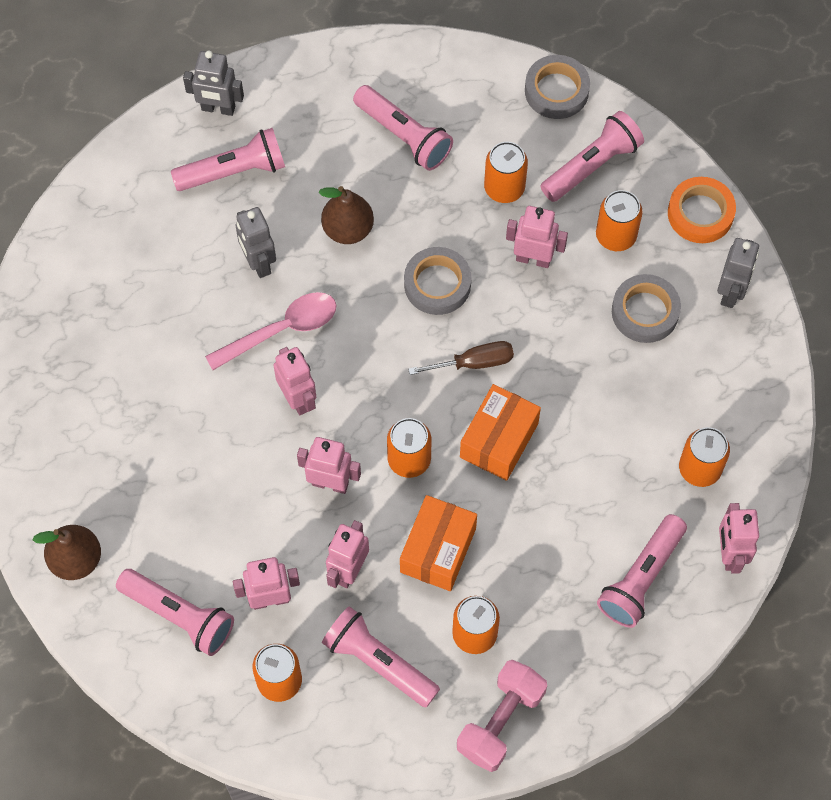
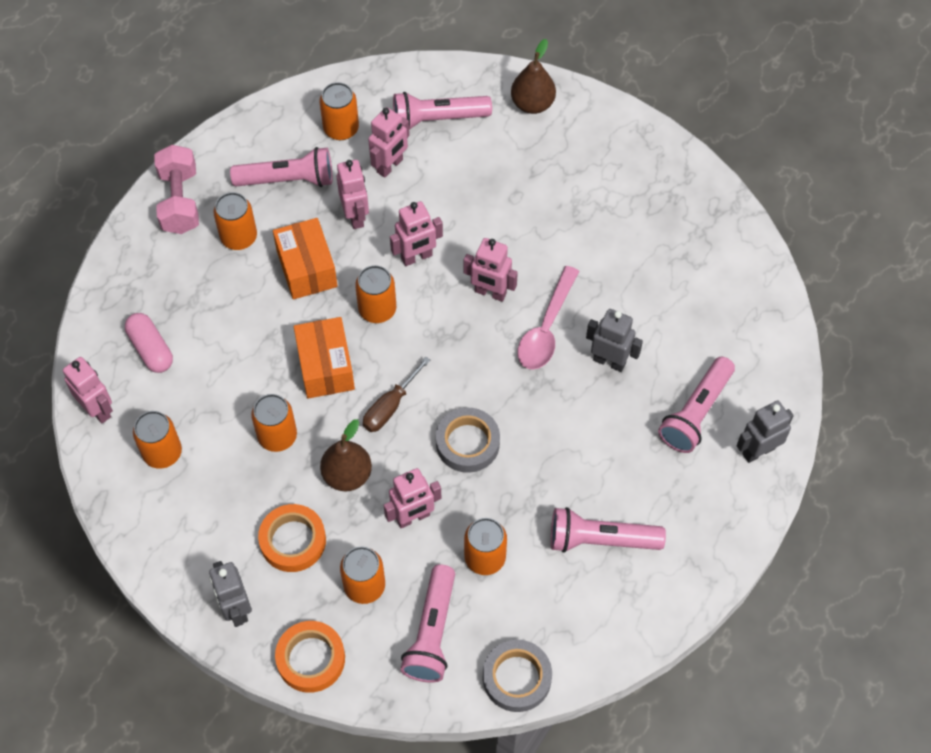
camera: 140 degrees right, 5 degrees down
(348, 229) = (571, 434): brown pear -> brown pear (347, 475)
(590, 409) = (277, 436): none -> orange can
(641, 578) = (151, 349): pink flashlight -> pink capsule
(645, 312) = (293, 541): grey tape -> orange tape

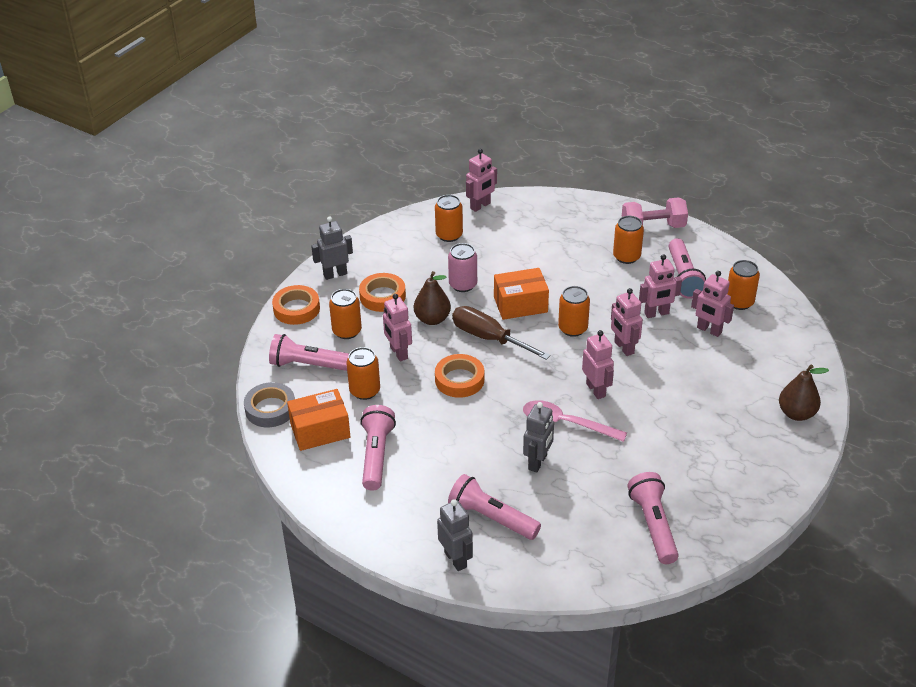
camera: 90 degrees right, 20 degrees down
(151, 349) = (528, 224): pink capsule -> none
(277, 436) = (463, 285): orange can -> pink can
(307, 268) = (604, 291): orange box -> orange box (320, 431)
(390, 406) = (489, 338): brown screwdriver -> brown screwdriver, size x1.51
(438, 119) = (763, 356): pink flashlight -> pink flashlight (653, 525)
(467, 443) = (459, 380): grey tape -> orange tape
(490, 293) = (596, 390): pink robot -> pink robot turned 135 degrees clockwise

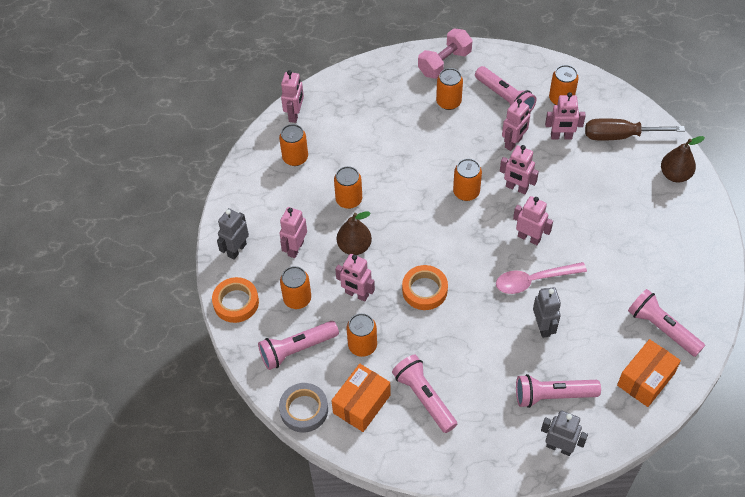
camera: 35 degrees left, 15 degrees up
(382, 296) = (295, 248): orange tape -> pink robot
(463, 285) = (349, 200): pink can -> orange can
(489, 338) = (413, 238): brown screwdriver -> brown screwdriver (620, 136)
(520, 304) = (409, 193): orange box -> orange box (645, 379)

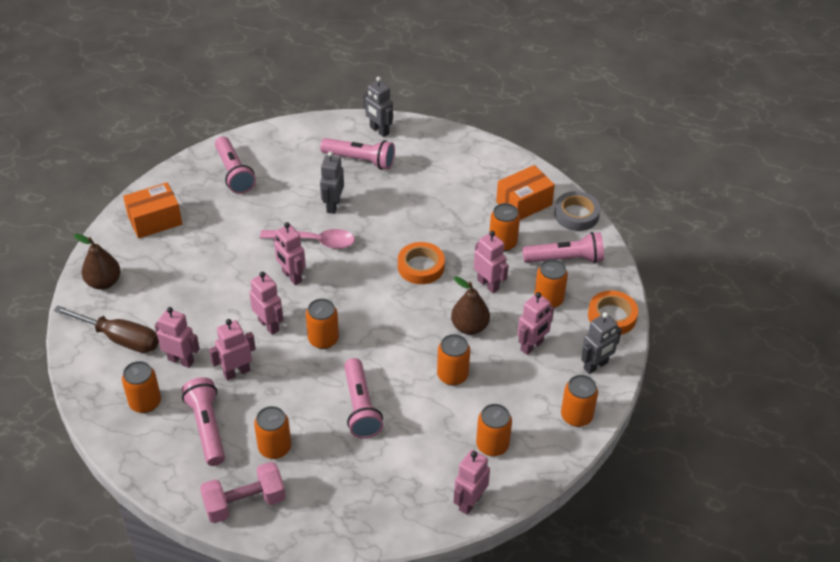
camera: 160 degrees left, 10 degrees down
(239, 202) = (576, 416): none -> orange can
(424, 397) = (468, 191): pink flashlight -> pink flashlight (360, 407)
(645, 379) = (278, 147): orange box -> orange box (155, 220)

